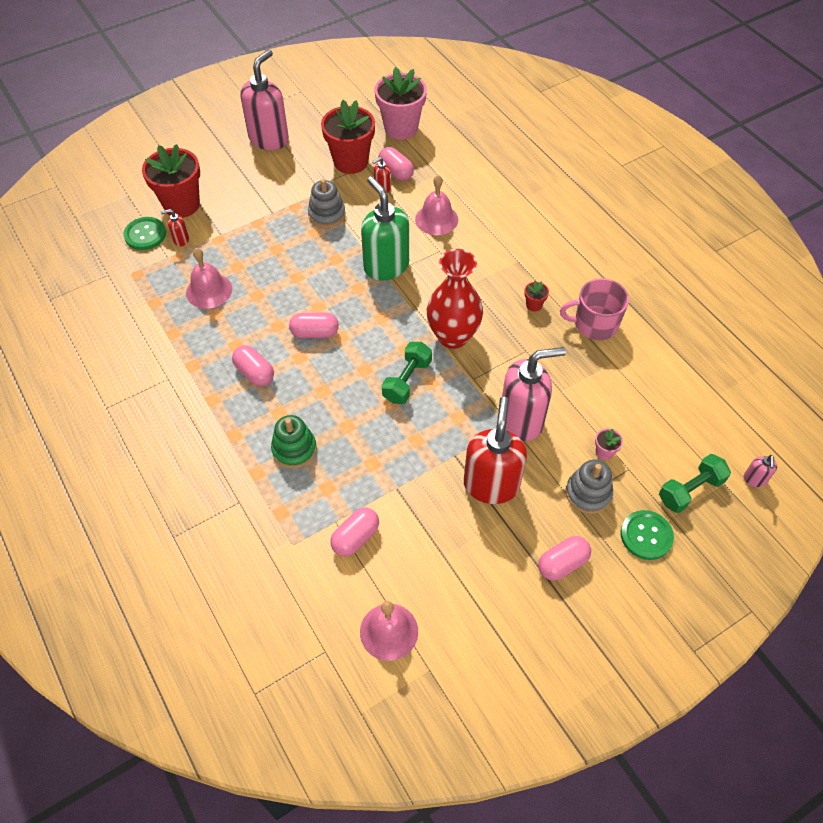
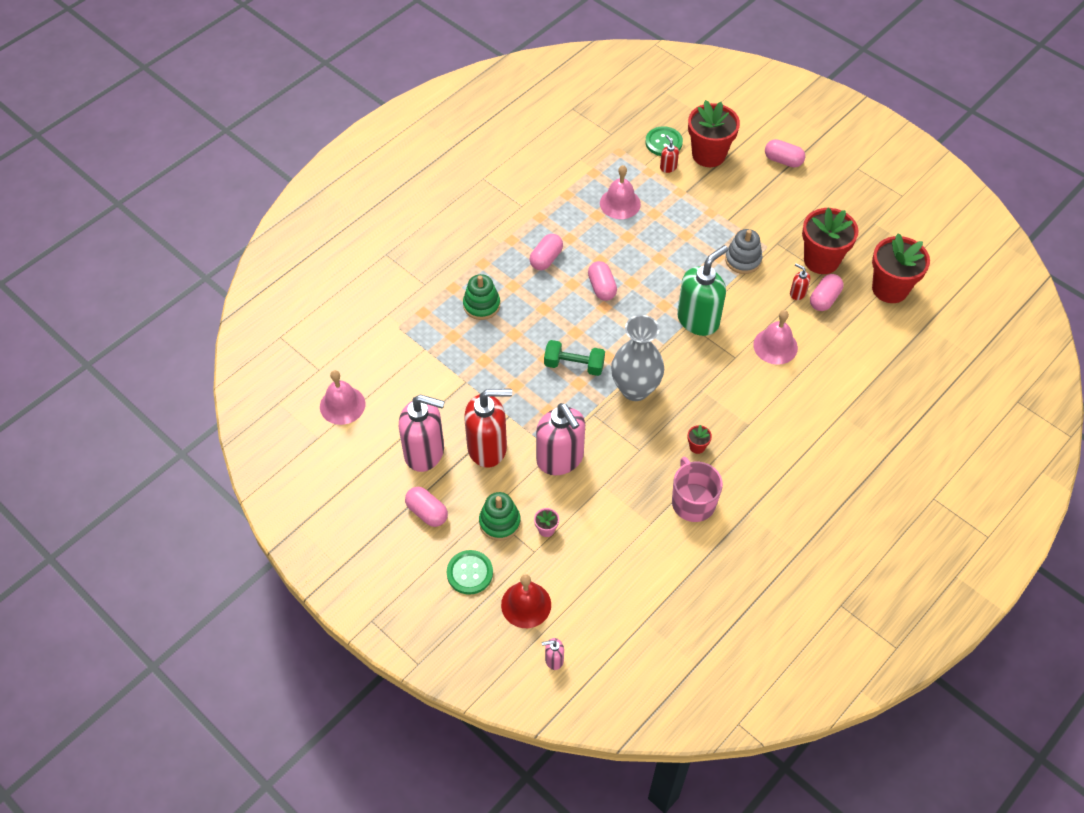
camera: 75 degrees right, 0 degrees up
(269, 139) = (821, 190): pink soap dispenser -> pink soap dispenser (425, 452)
(355, 537) = (414, 365): pink capsule -> pink capsule (783, 160)
(401, 128) = (890, 289): pink flower pot -> red flower pot
(453, 336) = (635, 389): red vase -> grey vase
(588, 493) = (499, 522): grey stacking toy -> green stacking toy
(690, 490) = (526, 604): green dumbbell -> red bell

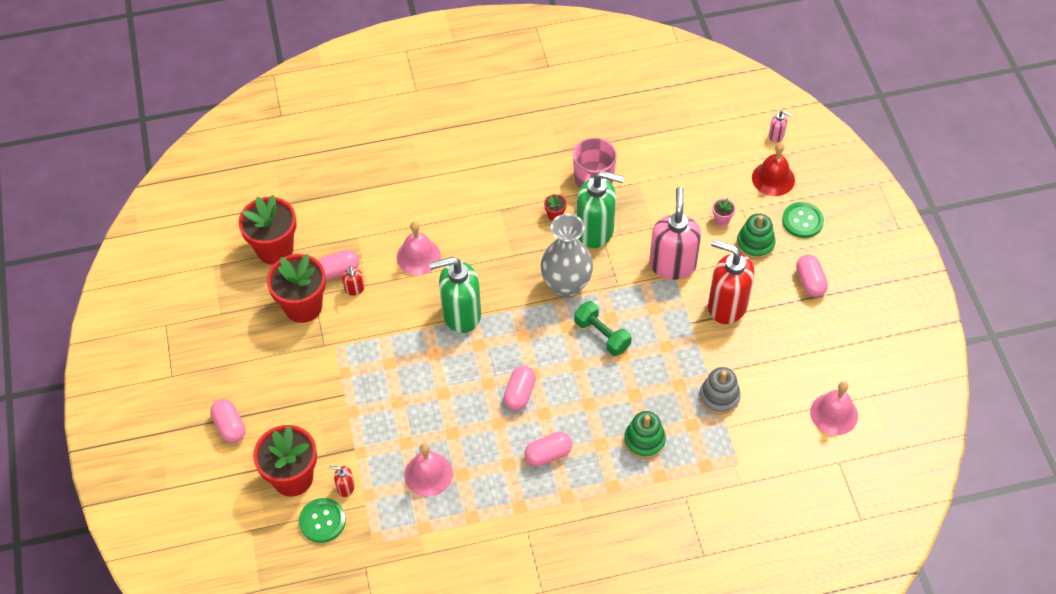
camera: 145 degrees left, 0 degrees up
(425, 452) = (783, 331): pink soap dispenser -> none
(650, 452) = (595, 231): none -> green soap dispenser
(668, 167) = (345, 487): red soap dispenser -> red soap dispenser turned 90 degrees clockwise
(743, 260) = (370, 347): grey stacking toy -> grey stacking toy (719, 397)

